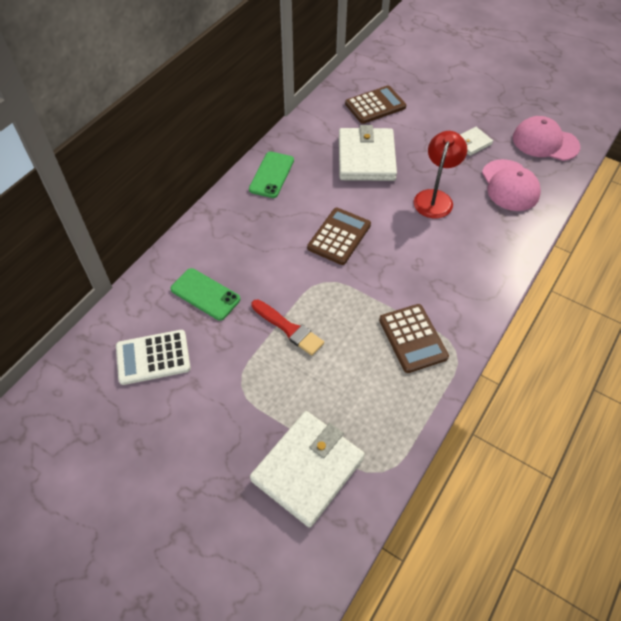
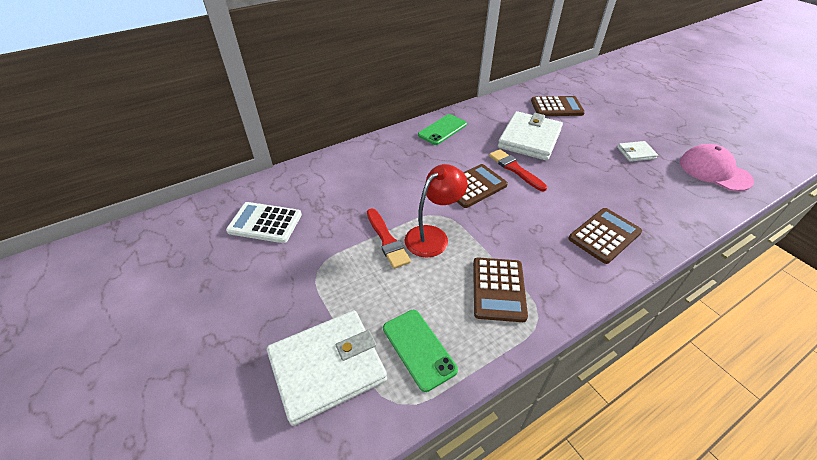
camera: 25 degrees right, 10 degrees down
(205, 294) = (336, 192): green phone -> green phone (419, 348)
(369, 201) = (515, 169): none -> red brush
(435, 198) = (579, 183): red lamp -> red lamp (433, 236)
(478, 249) = (604, 235): none -> brown calculator
(510, 185) = (661, 194): pink cap -> none

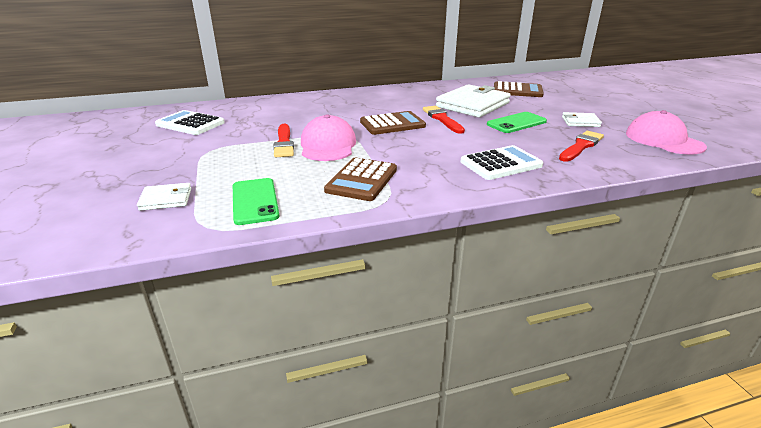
camera: 15 degrees right, 15 degrees down
(327, 367) = (166, 199): white wallet -> white wallet, size x0.48
(433, 236) = (328, 145): red lamp -> pink cap
(442, 130) = (391, 93): green phone -> green phone (516, 123)
(604, 235) = (500, 164): brown calculator -> white calculator
(655, 193) = (581, 146): none -> red brush

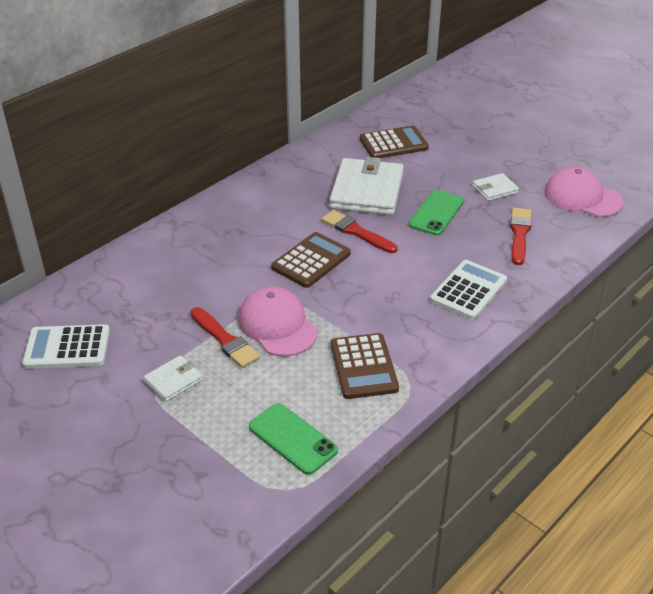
camera: 30 degrees left, 10 degrees up
(166, 199) = (201, 475): white wallet -> white wallet (173, 380)

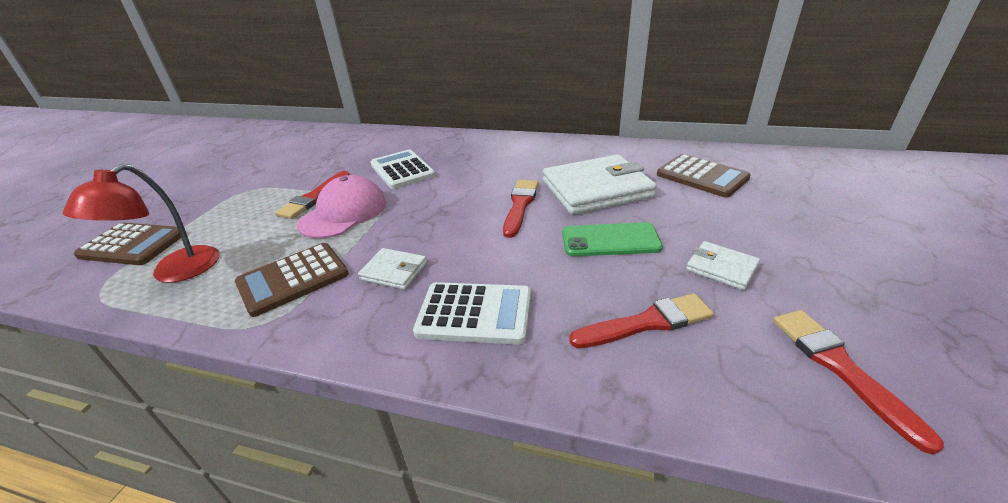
camera: 65 degrees right, 5 degrees down
(67, 348) = (287, 151): white calculator -> white calculator (402, 170)
(173, 380) = (256, 195): white wallet -> white wallet (394, 271)
(292, 439) = (174, 272): green phone -> red lamp
(311, 260) = (452, 198): brown calculator -> brown calculator (133, 245)
(582, 197) = (840, 367): pink cap -> red brush

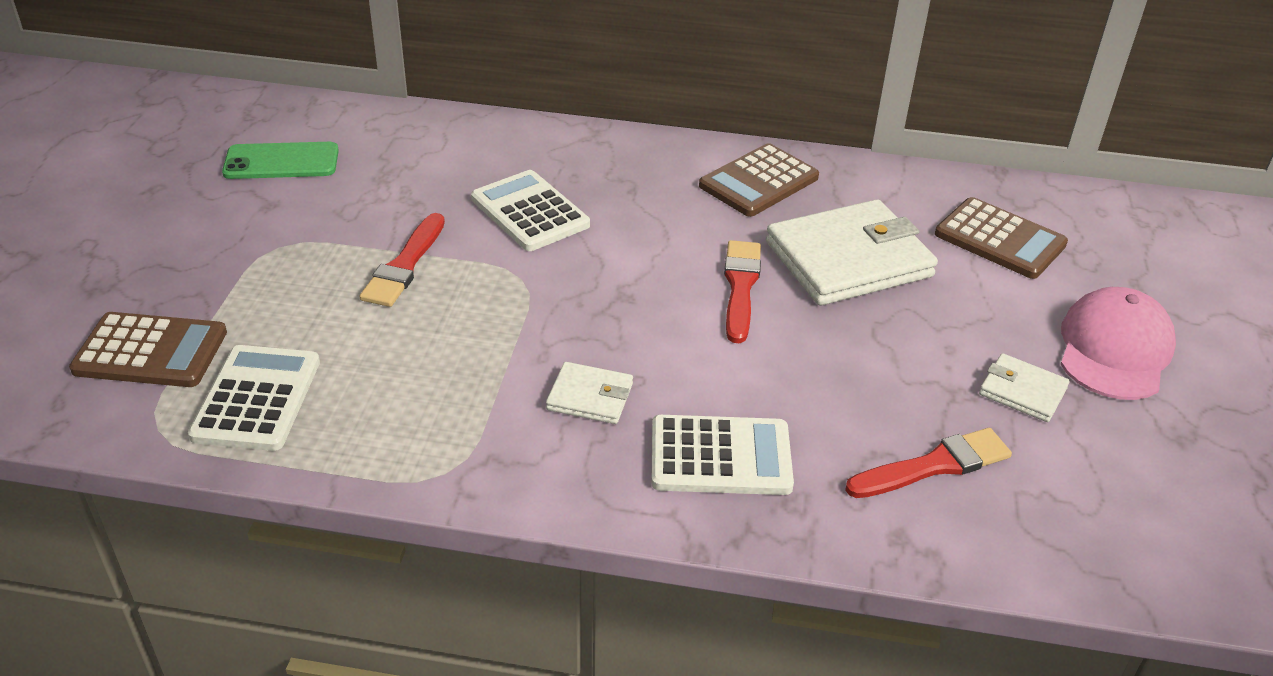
camera: 10 degrees left, 5 degrees up
(174, 272) = (256, 399): red lamp -> white calculator
(293, 279) = (448, 409): brown calculator -> brown calculator (759, 182)
(343, 213) = (469, 296): pink cap -> pink cap (1114, 350)
(610, 240) = (878, 349): green phone -> green phone (281, 162)
(840, 367) = (1142, 513): red brush -> none

